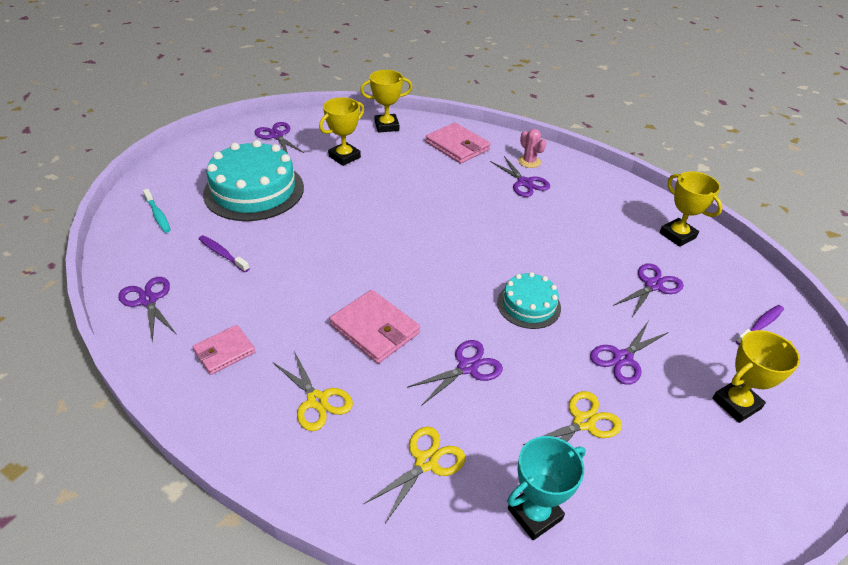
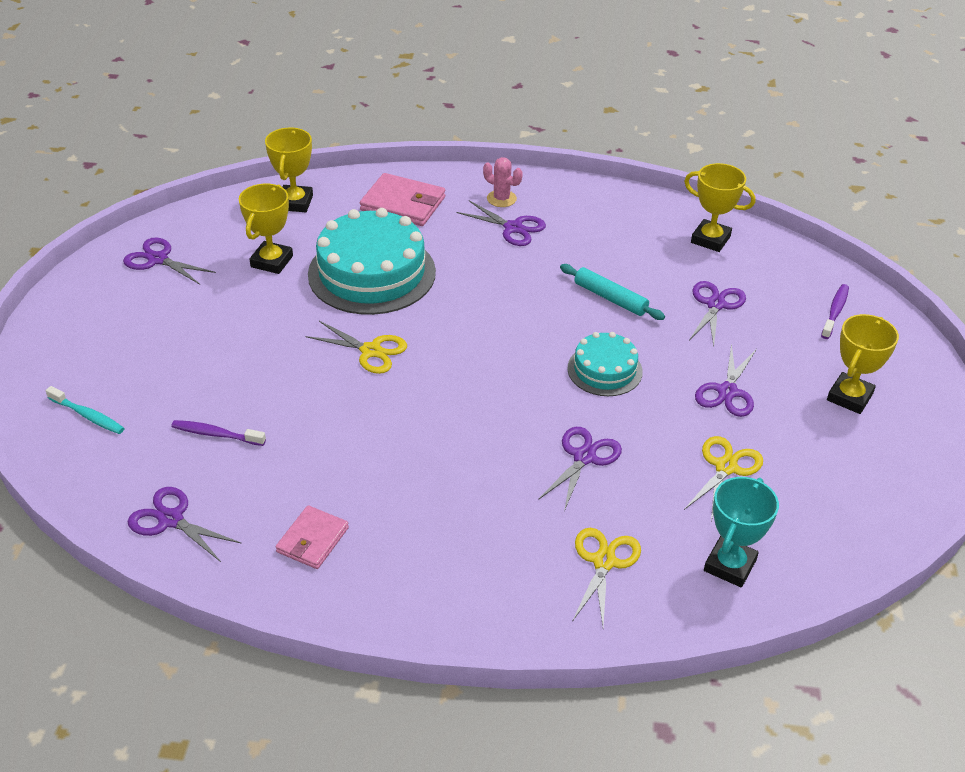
camera: 25 degrees left, 0 degrees up
(254, 190) = (189, 343): turquoise cake -> turquoise cake (372, 273)
(317, 401) = (454, 549): yellow scissors -> yellow scissors (371, 351)
(375, 329) = (461, 454): pink wallet -> none
(386, 126) = (295, 202): yellow trophy -> yellow trophy turned 45 degrees counterclockwise
(567, 253) = (610, 298): none -> turquoise rolling pin

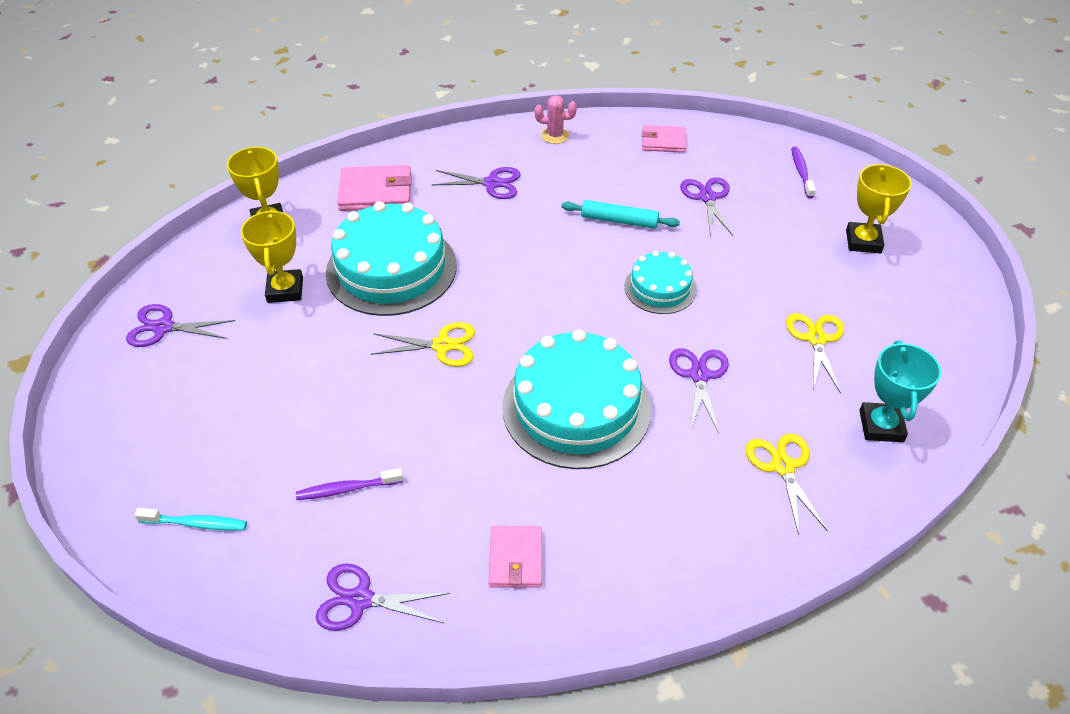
camera: 25 degrees left, 5 degrees up
(451, 442) = (576, 407): none -> turquoise cake
(501, 199) = (463, 159): pink cactus -> pink cactus (555, 135)
(710, 239) = (663, 141): yellow trophy -> pink wallet
(727, 392) = (770, 271): purple scissors -> none

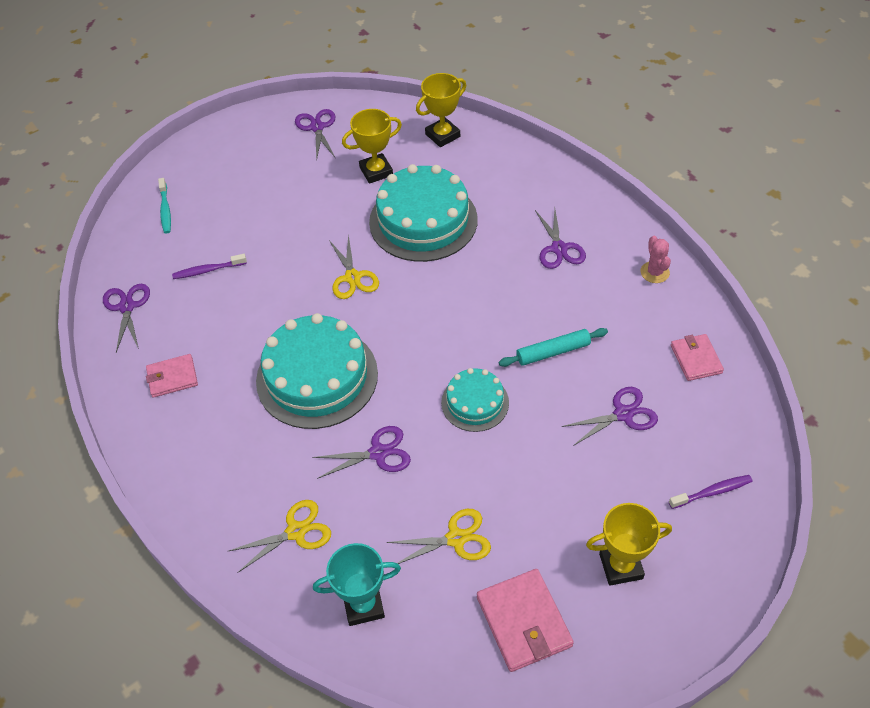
camera: 75 degrees right, 5 degrees up
(347, 489) = (208, 270): purple toothbrush -> purple toothbrush turned 75 degrees counterclockwise
(375, 192) = (509, 180): pink wallet -> pink wallet (524, 621)
(619, 221) = (553, 352): turquoise rolling pin -> turquoise rolling pin turned 75 degrees clockwise

